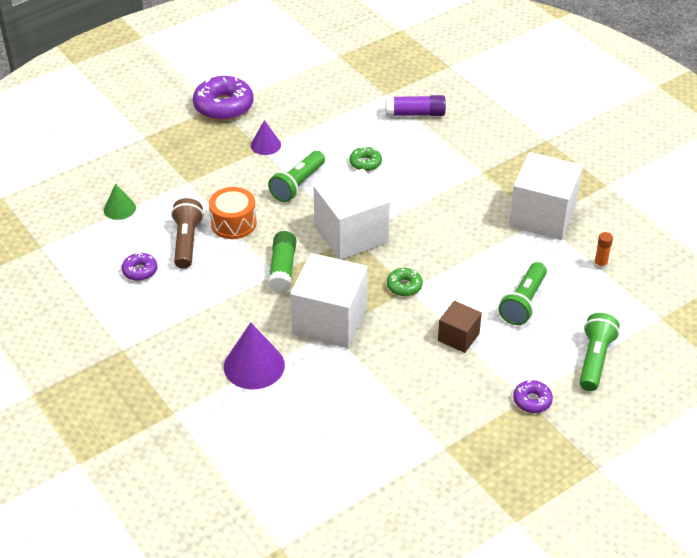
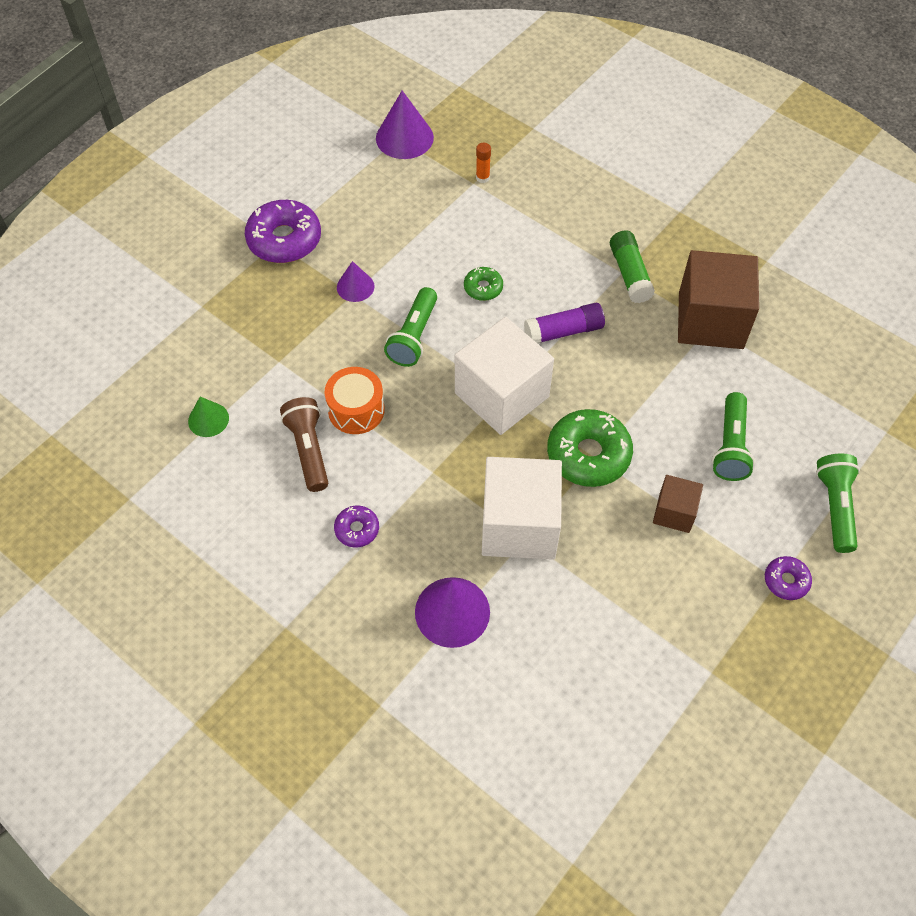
camera: 15 degrees left, 15 degrees up
(140, 271) = (266, 506): purple donut -> purple donut (357, 529)
(282, 269) = (438, 463): green glue stick -> green glue stick (629, 274)
(344, 56) = (404, 138): none -> purple cone
(404, 286) = (588, 454): green donut -> green donut, size x1.96
(415, 114) = (517, 204): purple glue stick -> purple glue stick (564, 331)
(542, 216) = (710, 320): white cube -> brown cube
(600, 265) = (797, 373): orange glue stick -> orange glue stick (482, 178)

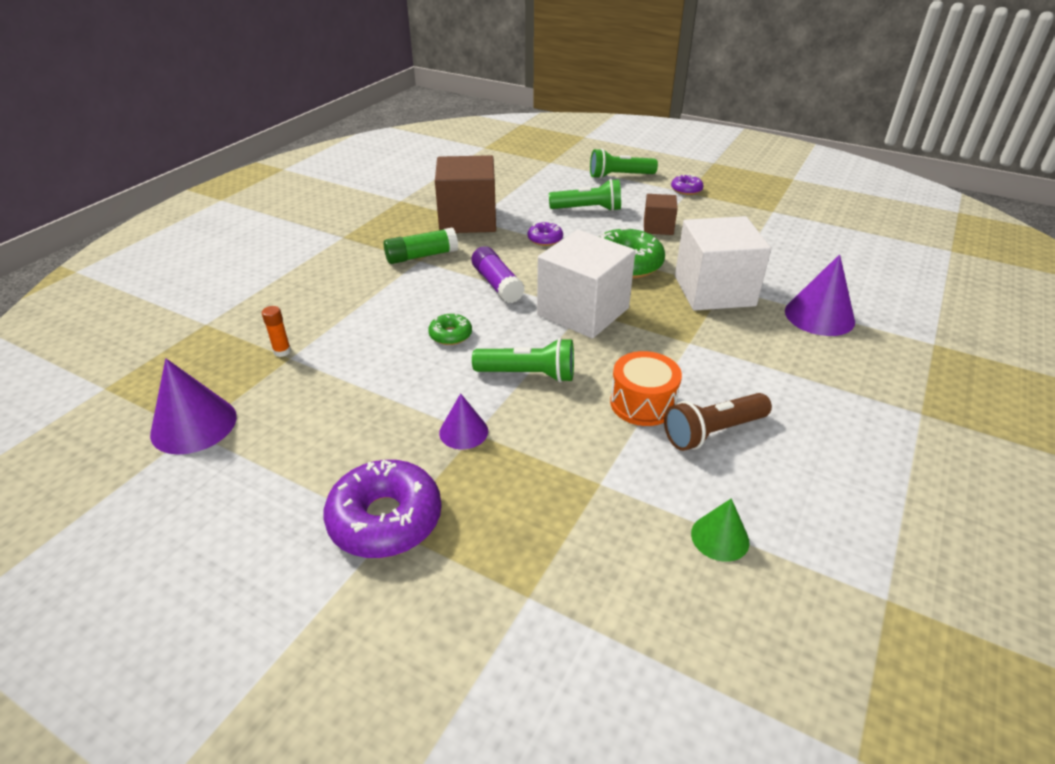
camera: 100 degrees left, 20 degrees down
(357, 529) = (783, 381): purple donut -> purple donut (545, 239)

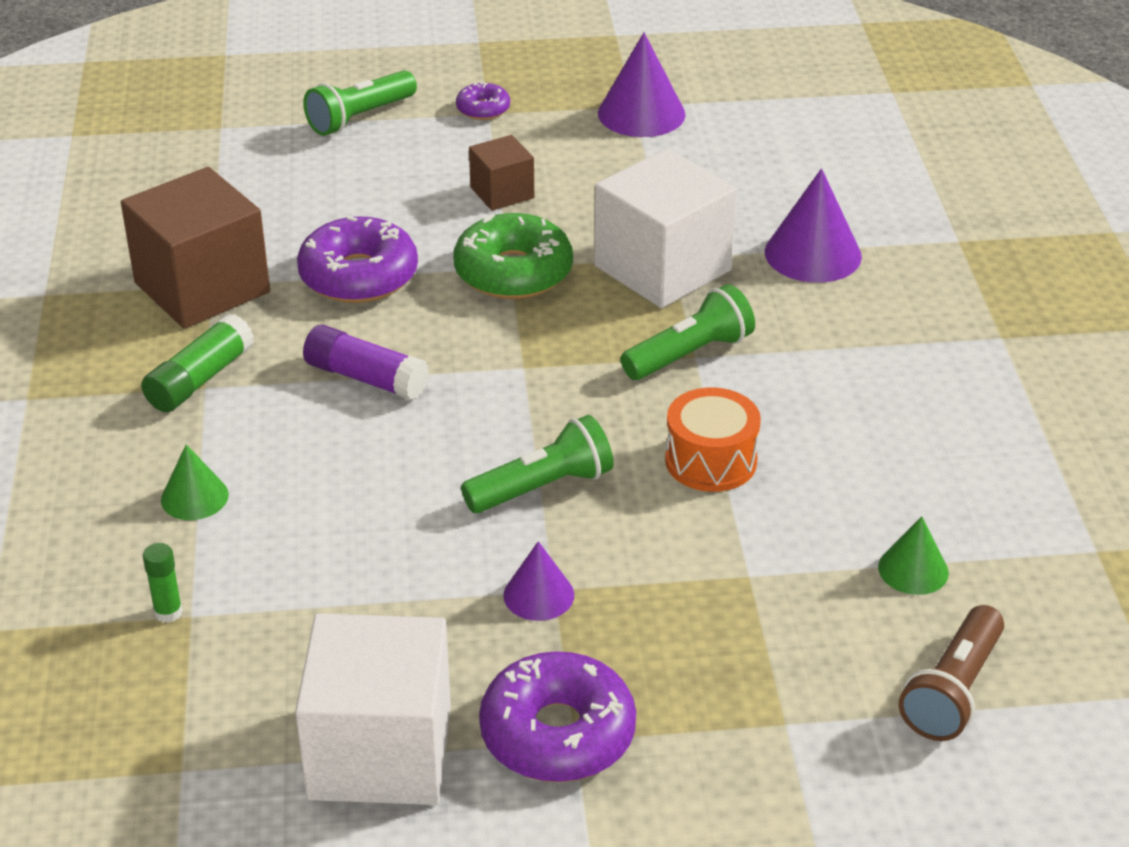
camera: 35 degrees left, 0 degrees up
(194, 425) = (173, 762): purple cone -> purple cone (641, 113)
(282, 351) = (168, 612): orange glue stick -> green glue stick
(357, 305) = (194, 497): none -> green cone
(450, 335) = (383, 481): green donut -> none
(545, 239) = (358, 276): purple donut -> purple donut, size x1.96
(583, 311) = (525, 369): white cube -> white cube (380, 752)
(588, 209) = (370, 198): green flashlight -> green flashlight (689, 354)
(713, 432) = (815, 459): brown flashlight -> brown flashlight (953, 691)

